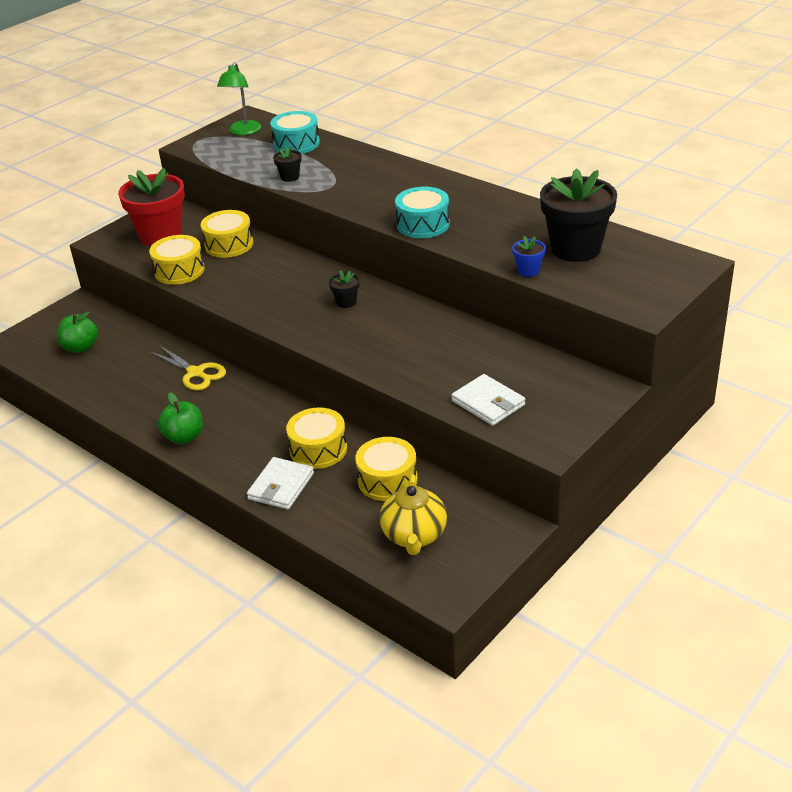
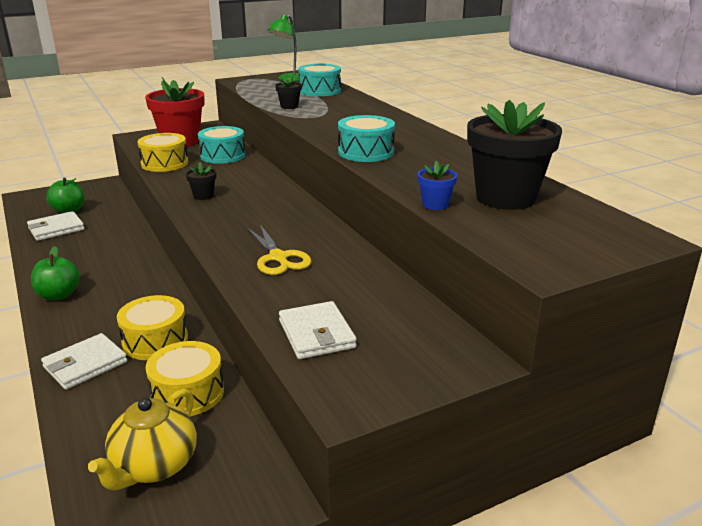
camera: 20 degrees right, 10 degrees down
(94, 372) = (56, 229): none -> white wallet
(195, 373) = (127, 249): yellow scissors -> yellow scissors (278, 258)
(229, 244) = (222, 156): yellow drum -> turquoise drum
(346, 302) = (270, 212): black flower pot -> black flower pot (203, 196)

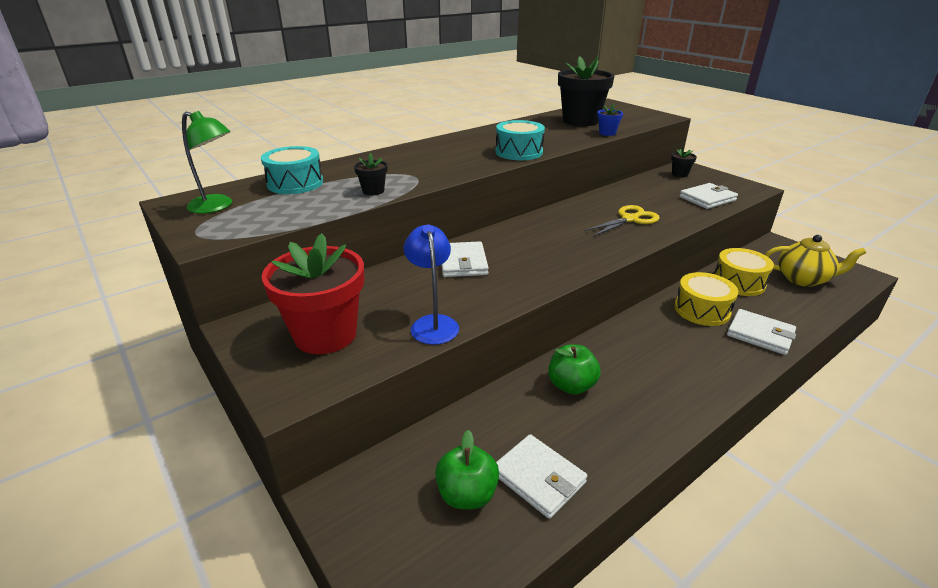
camera: 100 degrees left, 5 degrees up
(59, 295) = (689, 393): green apple -> green apple (571, 385)
(164, 163) = (433, 323): yellow drum -> blue lamp
(203, 196) = (530, 272): black flower pot -> black flower pot (679, 174)
(222, 156) = (394, 285): turquoise drum -> none
(238, 176) = (463, 262): none -> white wallet

